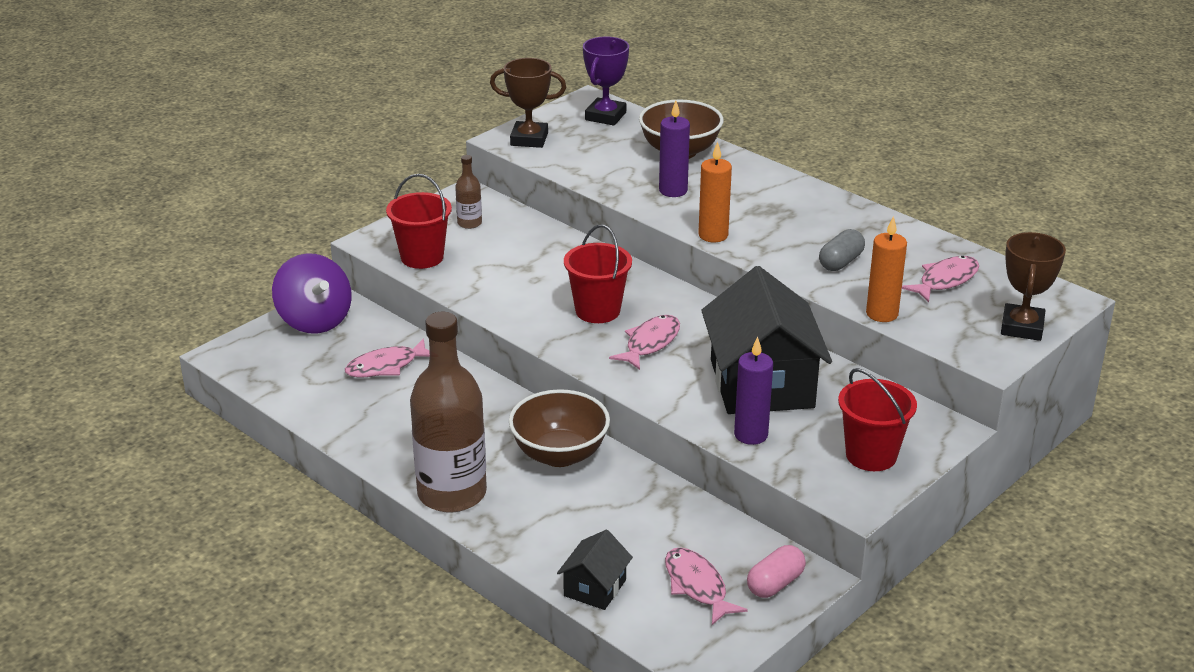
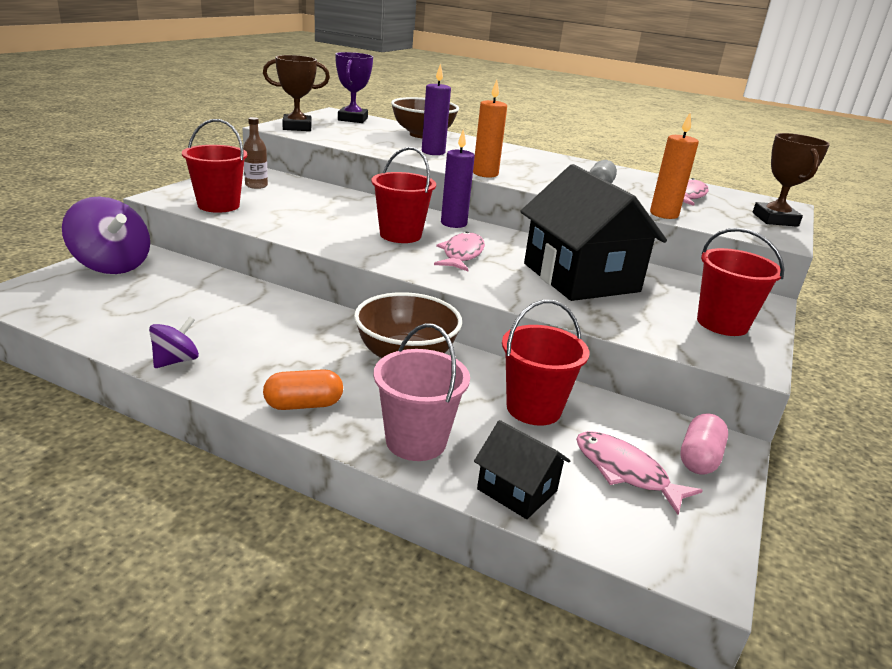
camera: 20 degrees left, 5 degrees down
(357, 439) = (176, 361): none -> purple spinning top
(386, 366) = (196, 296): pink fish -> none
(452, 493) = (303, 405): brown bottle -> orange capsule
(532, 537) = (416, 441): none -> pink bucket
(595, 588) = (517, 490): black house -> black house turned 60 degrees counterclockwise
(652, 520) = (533, 408): none -> red bucket
(751, 435) = (604, 315): purple candle -> purple candle (453, 223)

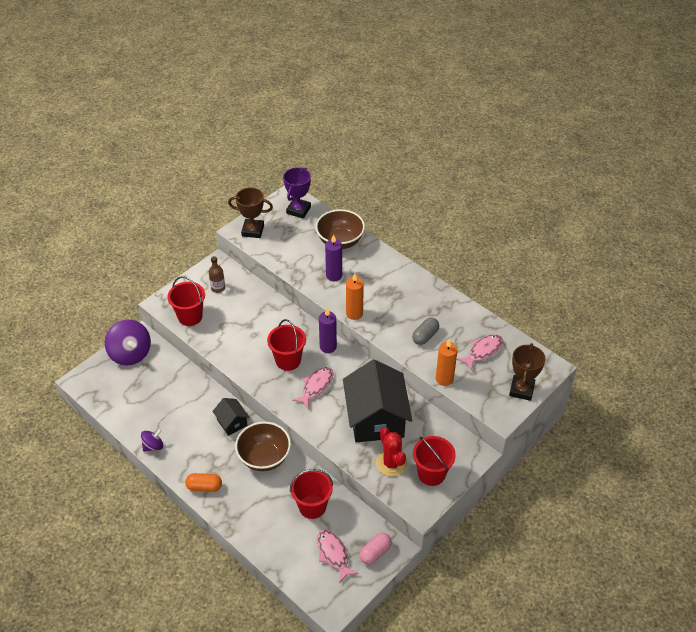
camera: 20 degrees right, 20 degrees up
(416, 441) = (247, 519): pink bucket -> none
(517, 490) = (279, 555): black house -> black house (232, 422)
(649, 318) = (391, 463): none -> red cactus

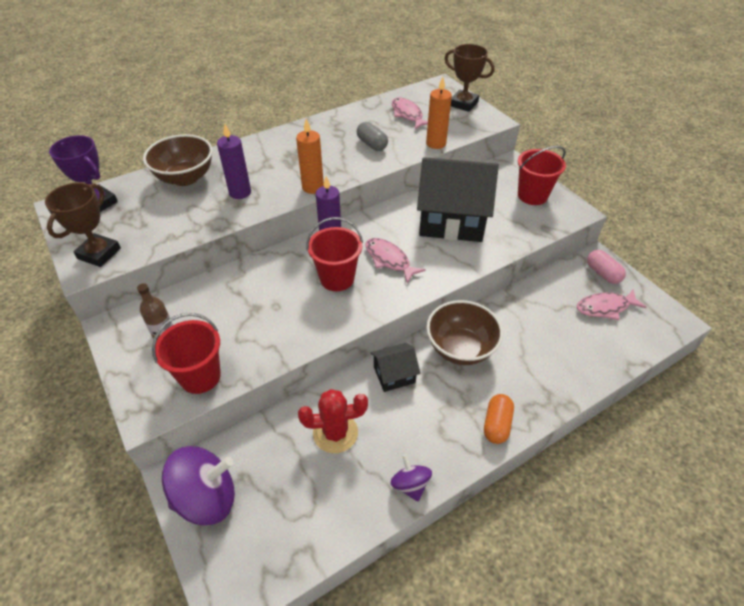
camera: 75 degrees left, 0 degrees up
(312, 506) = (539, 314): red bucket -> none
(391, 463) = (515, 220): red cactus -> red cactus (335, 433)

